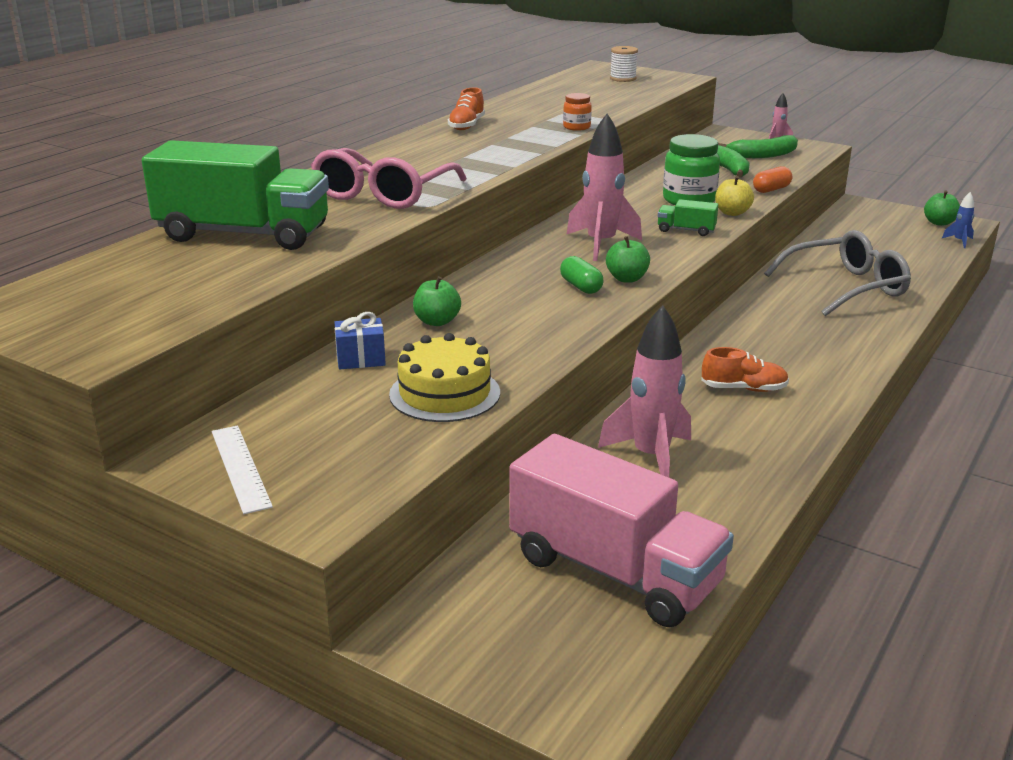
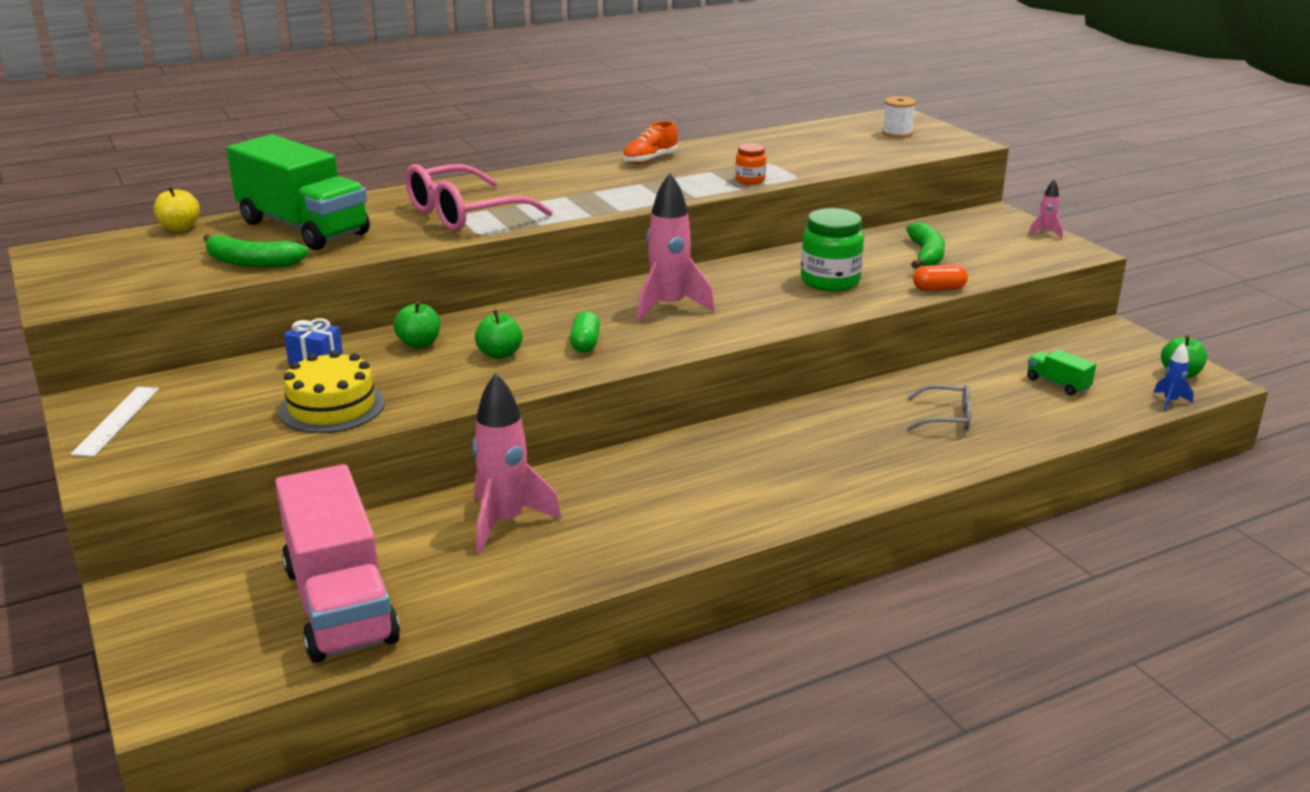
camera: 30 degrees right, 0 degrees up
(627, 278) = (638, 346): green apple -> green apple (500, 354)
(686, 230) = (774, 312): green truck -> green truck (1057, 384)
(732, 213) = (852, 305): yellow apple -> yellow apple (180, 228)
(744, 389) = (680, 488): orange shoe -> none
(763, 155) = (996, 248): green banana -> green banana (251, 262)
(846, 287) = (946, 418): grey glasses -> grey glasses, size x0.53

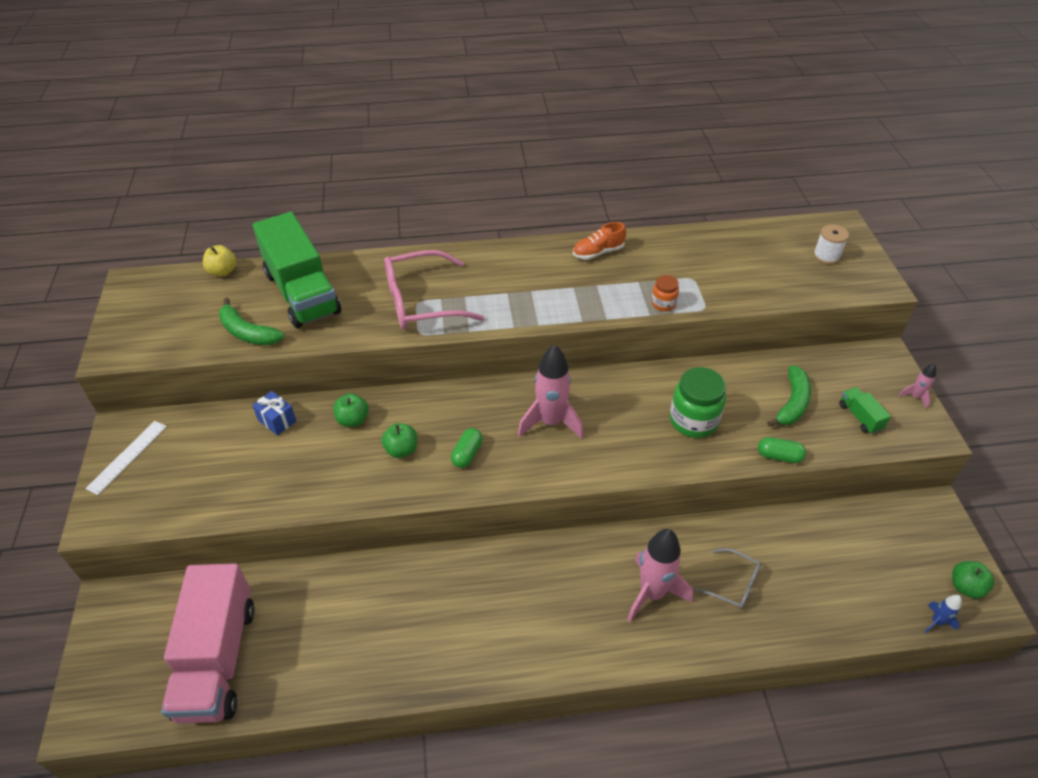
camera: 20 degrees right, 20 degrees up
(332, 407) = (263, 482): yellow cake -> none
(505, 522) = (356, 605): pink rocket -> pink rocket (652, 593)
(939, 289) = (779, 456): orange capsule -> green capsule
(1057, 384) = (849, 568): green truck -> green truck (860, 417)

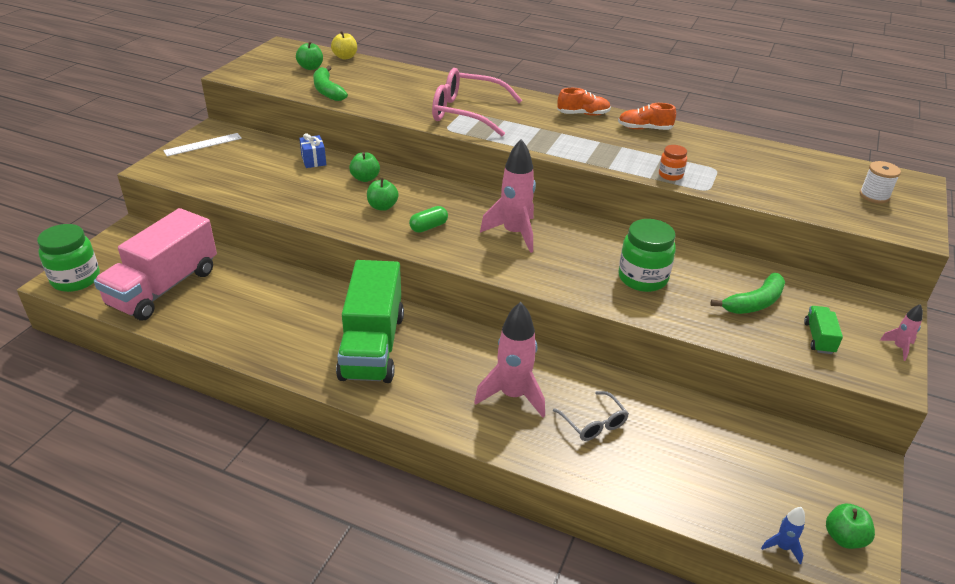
camera: 30 degrees right, 10 degrees down
(100, 706) = (76, 279): none -> green jar
(197, 304) = (310, 67): none -> green apple
(302, 293) = (386, 82): green truck -> green truck (372, 346)
(531, 256) = (583, 114): none -> orange shoe
(779, 456) = (703, 331): green capsule -> none

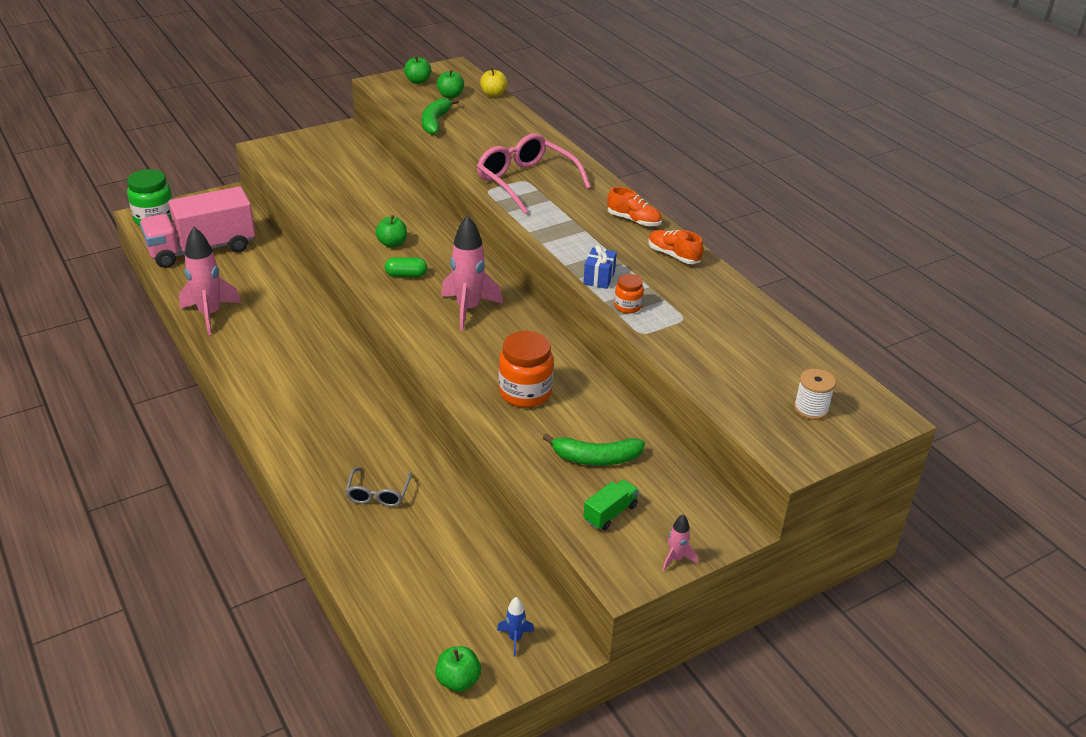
camera: 35 degrees right, 0 degrees up
(203, 144) = (322, 140): white ruler -> none
(313, 160) = (388, 183): blue gift -> blue gift (599, 278)
(365, 178) = (409, 214): green apple -> green apple (418, 81)
(372, 346) = (290, 357): green truck -> none
(513, 395) = (344, 443): pink rocket -> pink rocket (210, 314)
(642, 278) = (525, 393): green jar -> orange jar
(782, 547) = (399, 656): blue rocket -> blue rocket (515, 639)

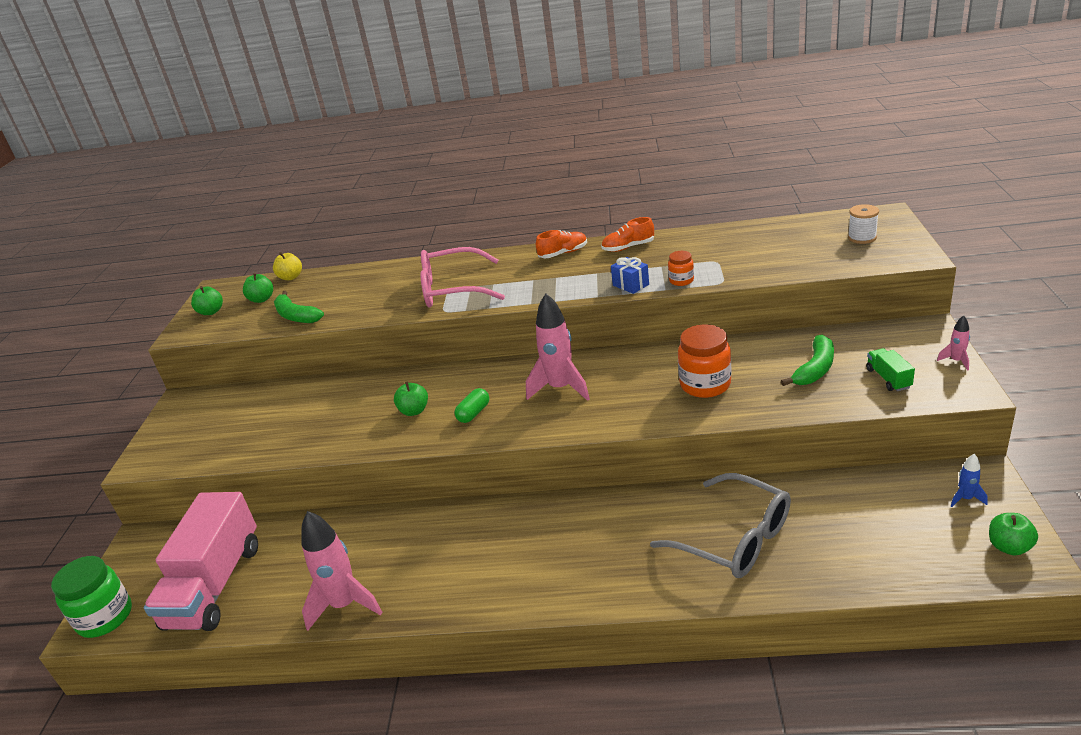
camera: 50 degrees left, 5 degrees down
(378, 494) = (734, 539): grey glasses -> grey glasses, size x1.90

